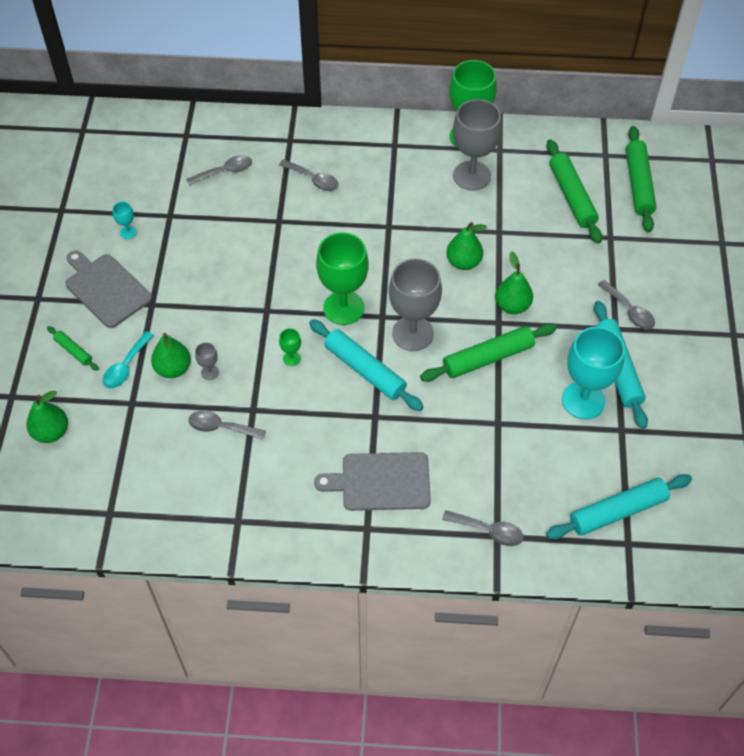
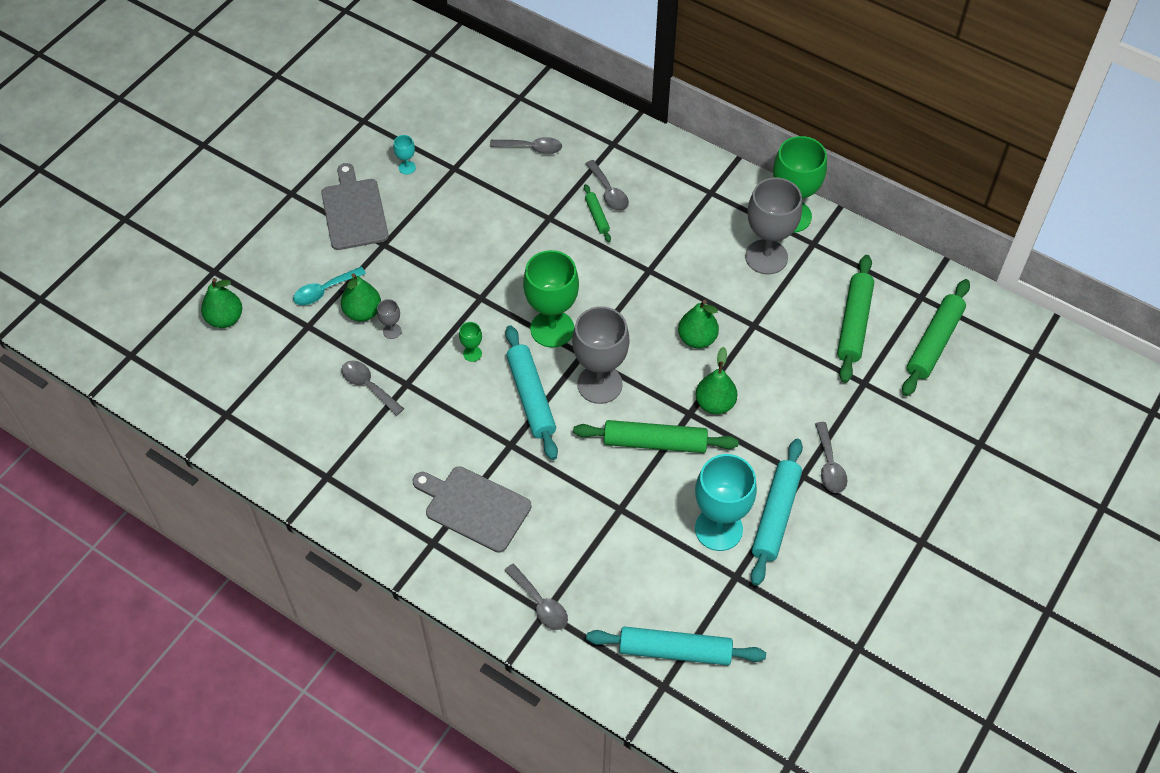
camera: 30 degrees right, 0 degrees up
(73, 351) = (290, 255): green rolling pin -> green rolling pin (597, 216)

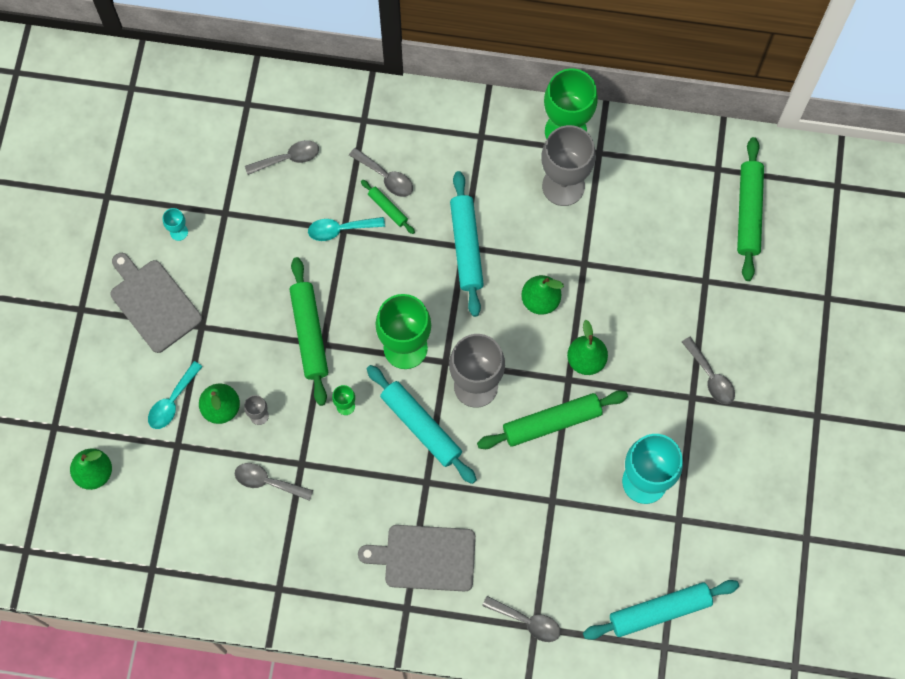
camera: 25 degrees left, 15 degrees up
(546, 216) = (340, 229): none -> turquoise spoon
(776, 516) = (687, 447): turquoise rolling pin -> turquoise rolling pin (466, 247)
(854, 324) = (671, 223): green rolling pin -> green rolling pin (310, 334)

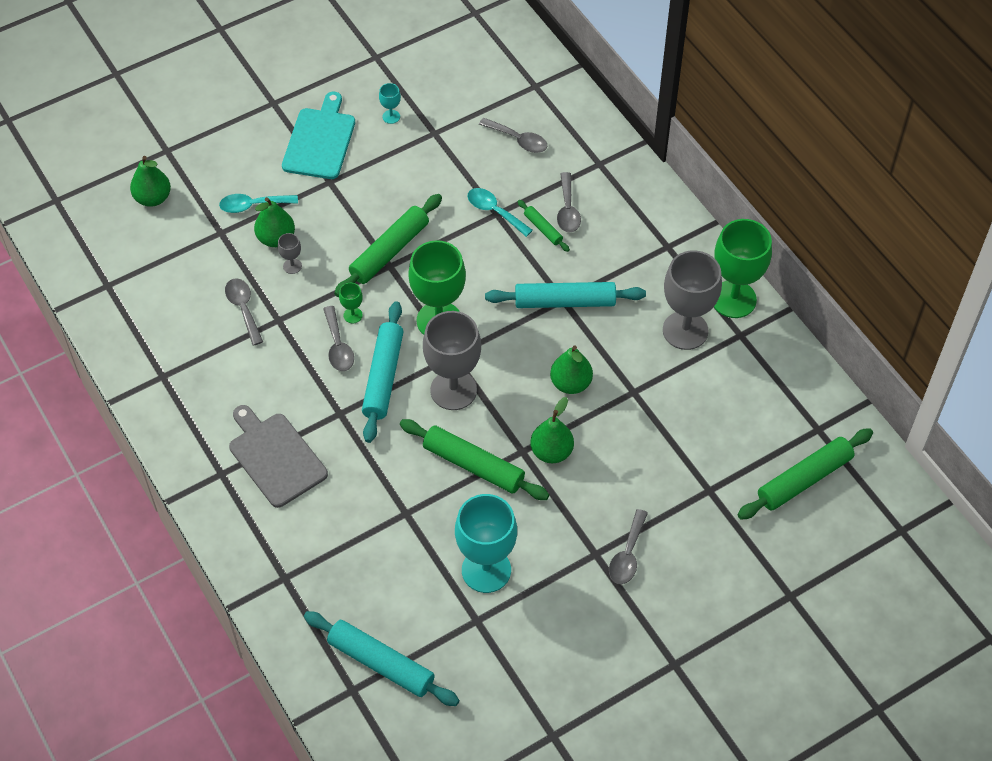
camera: 50 degrees right, 15 degrees down
(153, 303) = (320, 141): grey cutting board -> turquoise cutting board
(387, 208) = (543, 229): green rolling pin -> green rolling pin turned 45 degrees counterclockwise
(466, 247) = (565, 302): turquoise rolling pin -> turquoise rolling pin turned 45 degrees clockwise
(527, 621) = (284, 568): grey spoon -> grey spoon (338, 346)

